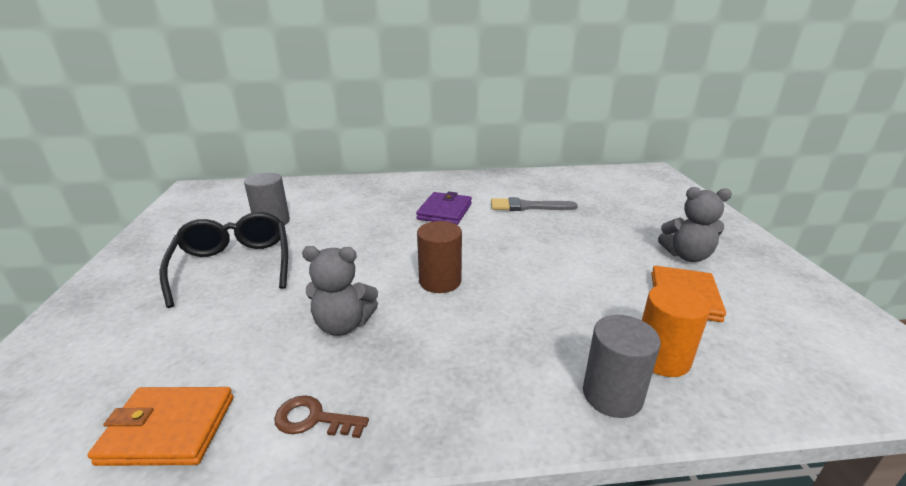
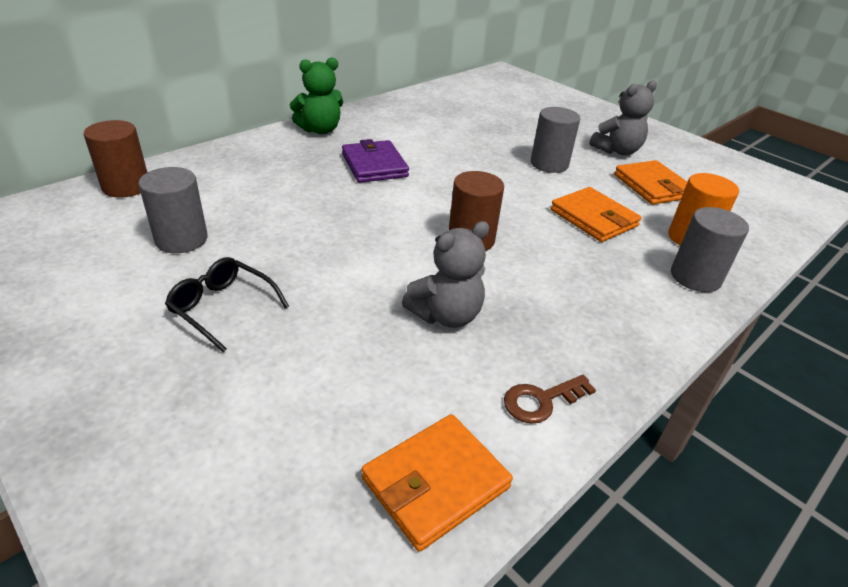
camera: 40 degrees left, 10 degrees up
(234, 265) = (222, 308): black glasses -> black glasses, size x0.59
(289, 187) = (126, 186): none -> brown cylinder
(441, 181) = (320, 130): none -> green teddy bear
(528, 207) = (446, 138): grey brush -> none
(574, 303) = (593, 218): none -> orange wallet
(594, 248) = (549, 164): none -> grey cylinder

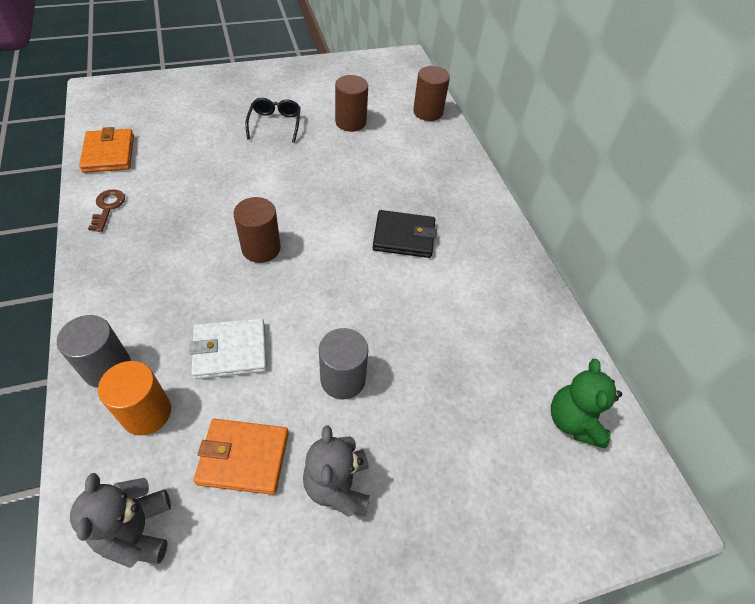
camera: 115 degrees right, 15 degrees up
(181, 239) = (350, 122): grey cylinder -> brown cylinder
(222, 308) = (275, 124): black glasses -> black glasses turned 60 degrees counterclockwise
(320, 130) = (489, 225): green teddy bear -> green teddy bear (573, 421)
(374, 165) = (404, 237): purple wallet -> black wallet
(446, 315) = (198, 200): grey teddy bear -> grey teddy bear (137, 531)
(593, 218) = (230, 350): orange wallet -> white wallet

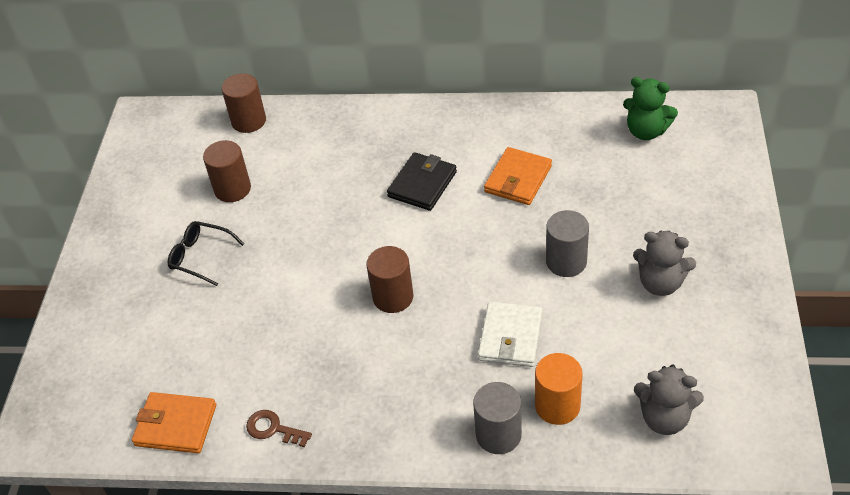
camera: 60 degrees left, 5 degrees down
(243, 457) = (620, 340): orange wallet -> orange wallet (518, 179)

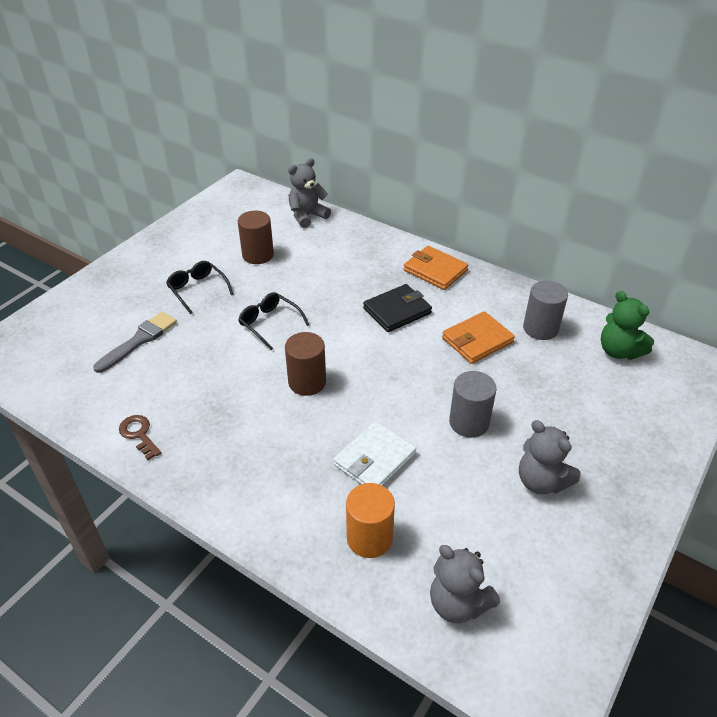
camera: 25 degrees right, 5 degrees down
(176, 425) = (79, 396): orange wallet -> orange wallet (435, 270)
(187, 339) = (139, 340): none -> grey brush
(248, 121) = (307, 216): brown cylinder -> grey teddy bear
(308, 257) = (270, 323): none -> black glasses
(498, 434) = (301, 534): grey cylinder -> grey cylinder (540, 328)

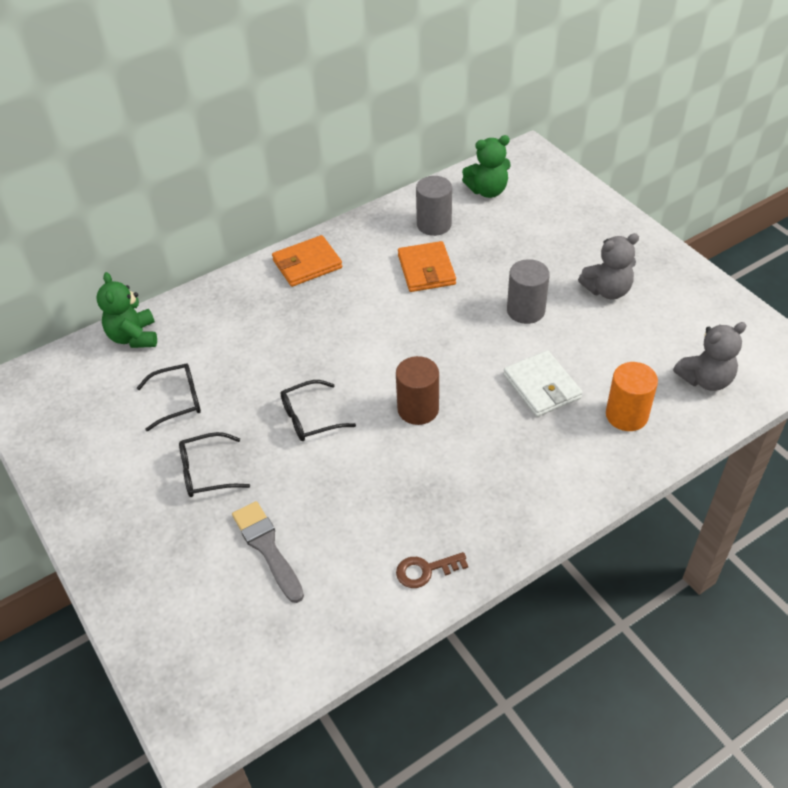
camera: 65 degrees left, 5 degrees up
(258, 255) = (178, 400): brown cylinder -> black glasses
(307, 216) = (134, 337): grey teddy bear -> green teddy bear
(397, 311) = (352, 311): black wallet -> none

